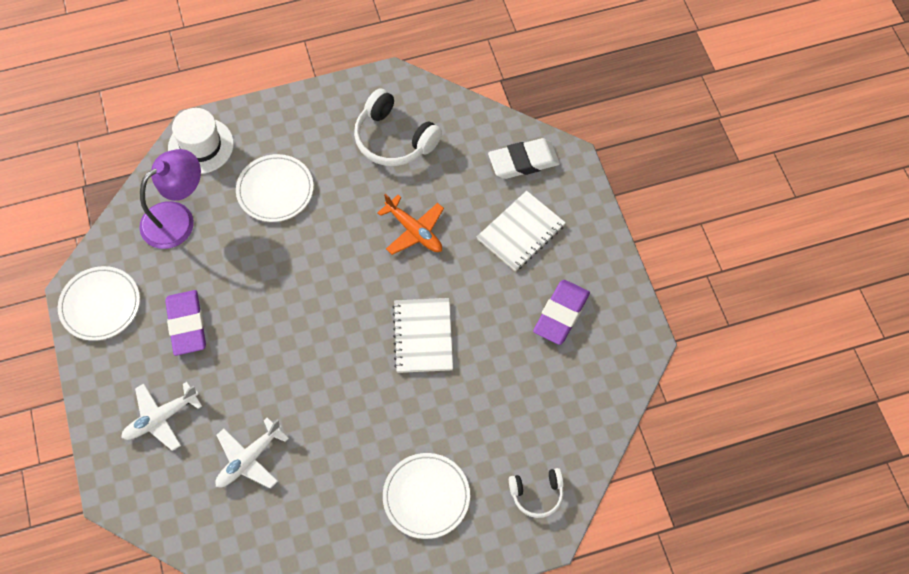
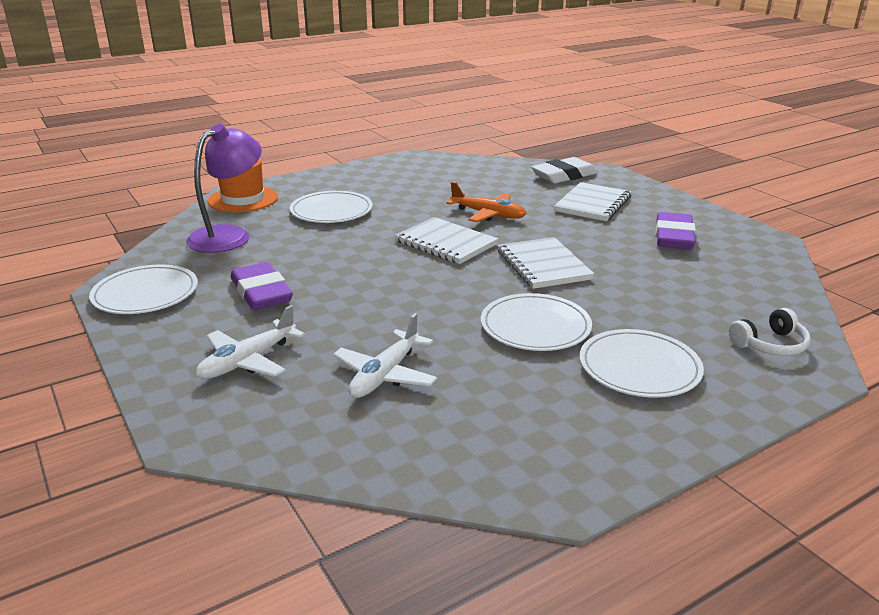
camera: 15 degrees left, 35 degrees down
(201, 146) = (243, 199): white hat -> orange hat
(356, 277) = (446, 243): none -> white notebook
(376, 426) = (535, 326): none -> white plate
(394, 139) = (436, 178): white headphones -> none

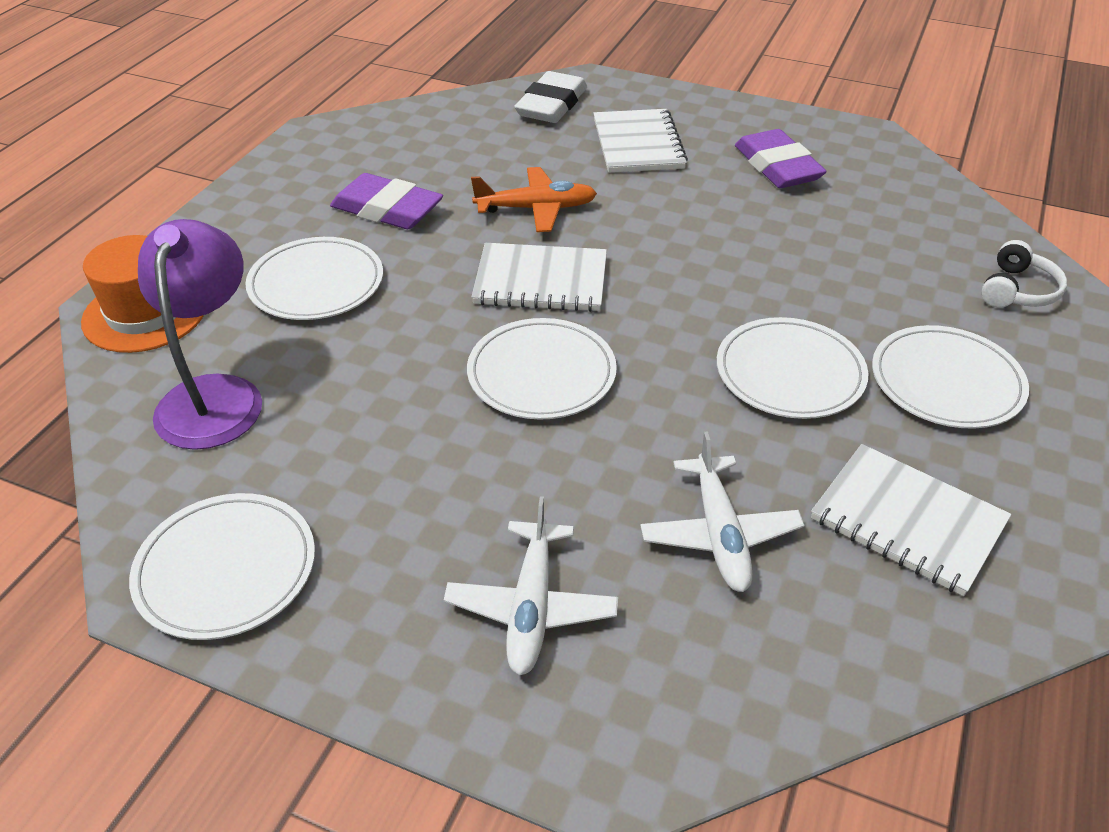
camera: 35 degrees left, 15 degrees up
(261, 292) = (401, 480): purple eraser -> purple eraser (387, 209)
(389, 278) = (541, 373): none -> white plate
(543, 265) = (693, 270): white notebook -> white notebook (907, 521)

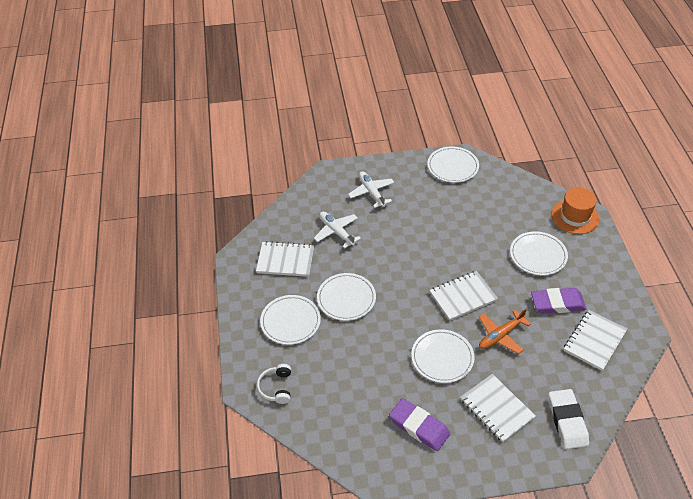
camera: 150 degrees right, 5 degrees up
(214, 395) = (515, 203): purple lamp -> none
(399, 152) = (594, 341): none -> white notebook
(541, 373) = (427, 258): white plate -> white plate (442, 357)

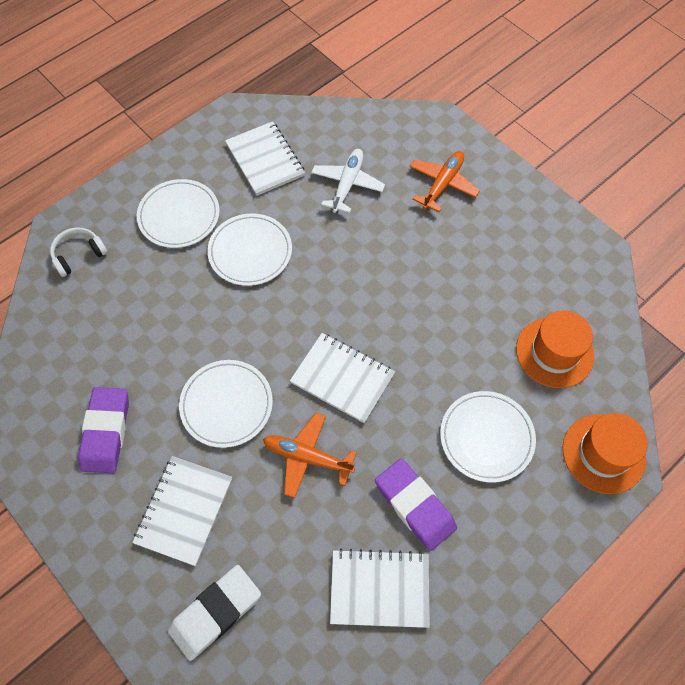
camera: 55 degrees right, 15 degrees up
(371, 192) = (442, 184): white plane -> orange plane
(452, 166) = (568, 249): white plate -> none
(508, 204) = (554, 352): none -> orange hat

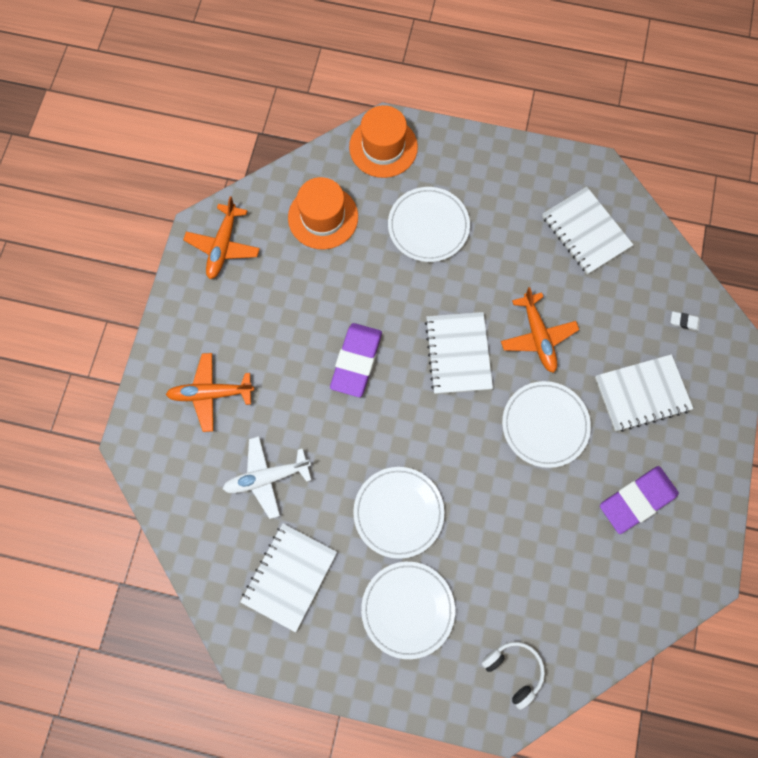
camera: 125 degrees left, 10 degrees up
(78, 255) = (514, 670): white headphones -> white headphones turned 150 degrees counterclockwise
(215, 612) = (684, 322): white eraser -> white eraser, size x0.40
(414, 505) = (514, 243): purple eraser -> purple eraser (356, 361)
(573, 259) = (223, 246): none -> orange plane

